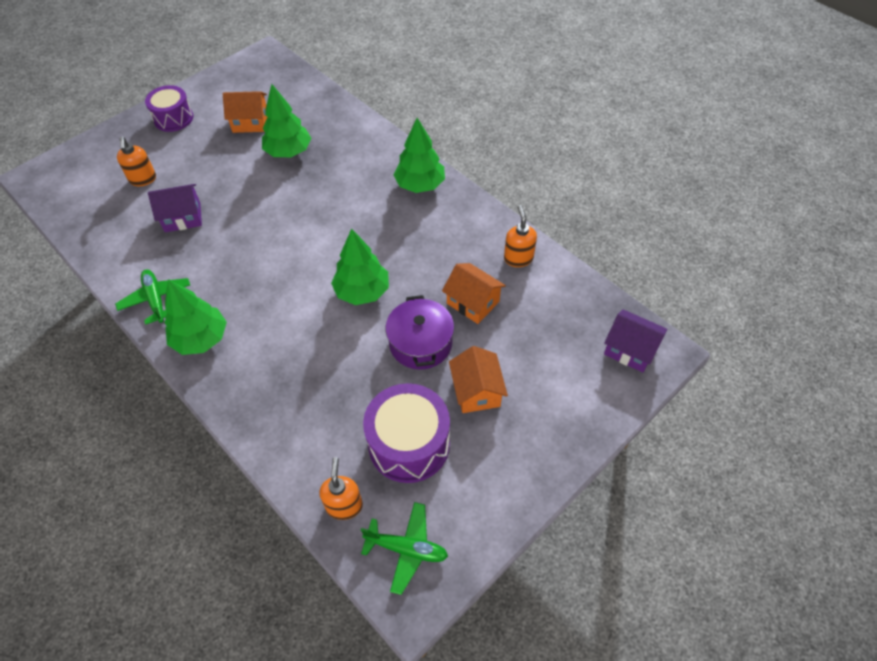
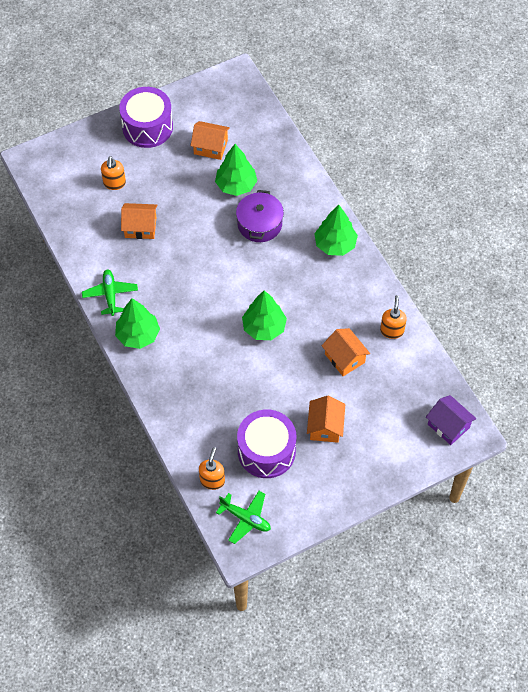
camera: 15 degrees right, 5 degrees up
(173, 118) = (147, 127): purple drum -> purple drum, size x1.50
(182, 217) = (140, 227): purple house -> orange house
(420, 343) = (296, 380): purple pot -> purple pot (259, 224)

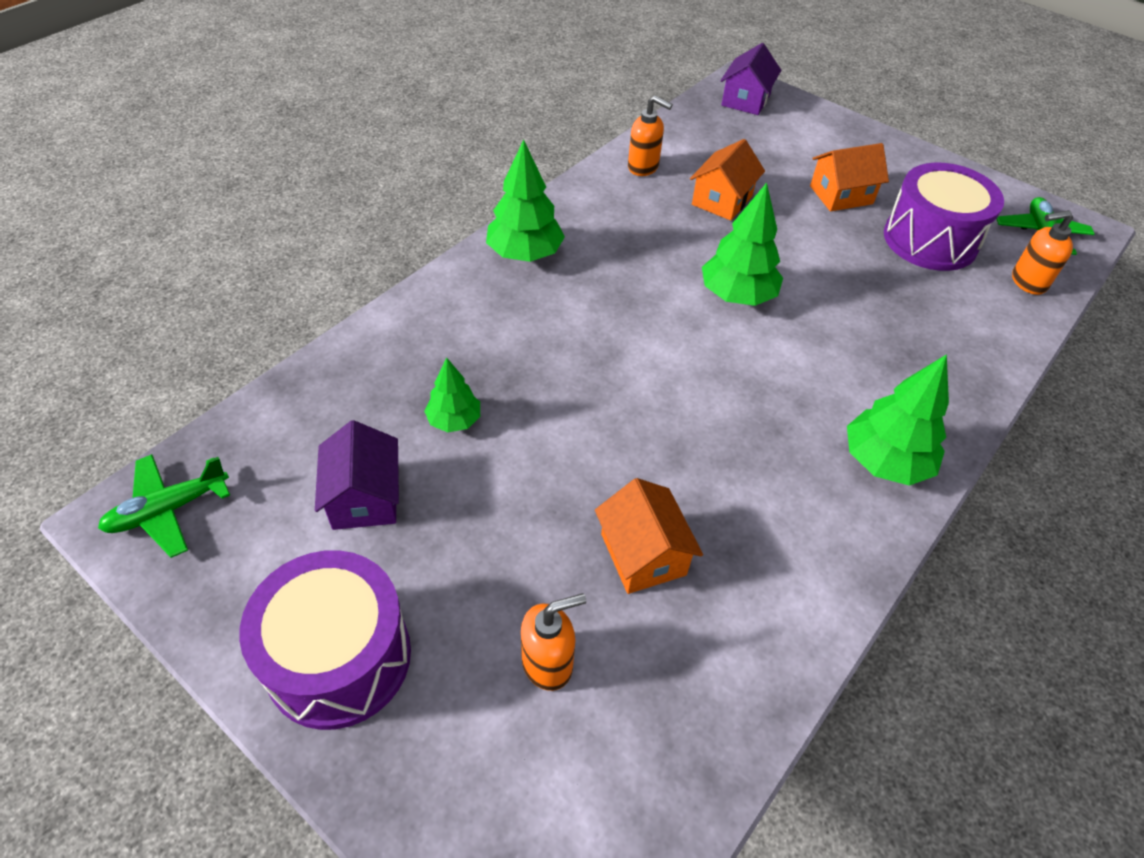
camera: 115 degrees left, 10 degrees down
(110, 294) = (837, 545): green plane -> green plane (168, 510)
(210, 147) = (364, 497): orange house -> purple house
(236, 185) = (454, 420): green tree -> green tree, size x0.60
(259, 224) = (532, 358): purple pot -> none
(392, 330) = (643, 167): orange soap dispenser -> orange soap dispenser turned 135 degrees counterclockwise

